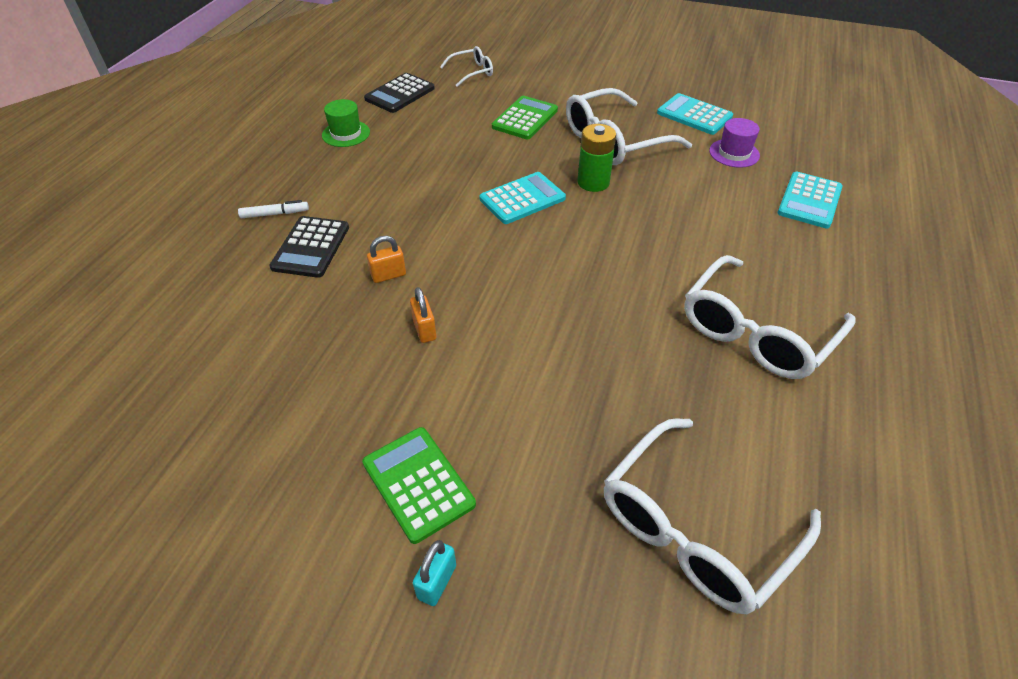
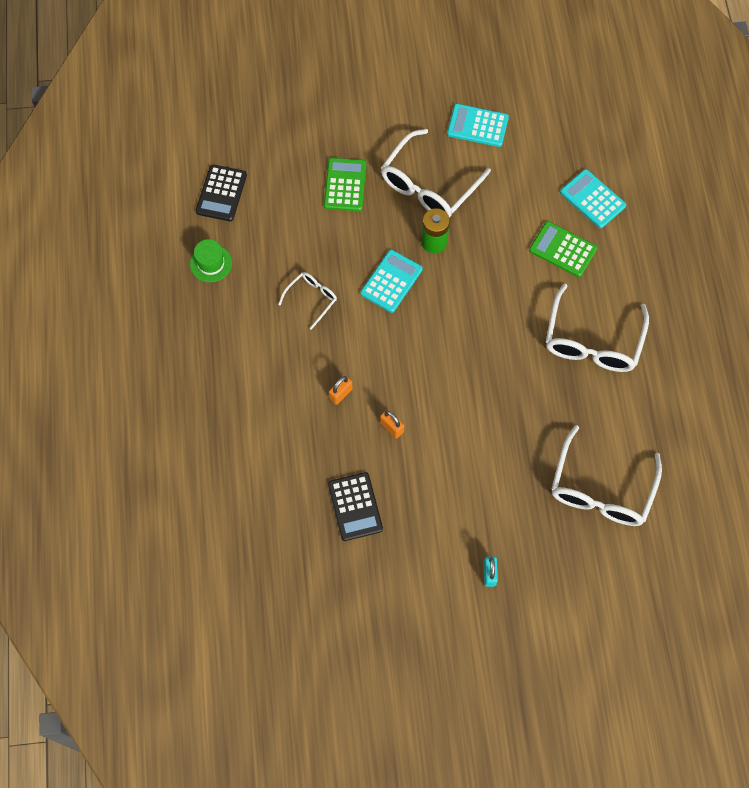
camera: 25 degrees left, 20 degrees up
(274, 214) = (220, 373): white marker -> none
(311, 247) = (270, 392): black calculator -> black calculator (355, 506)
(418, 483) = (449, 528): green calculator -> green calculator (563, 249)
(472, 72) = (265, 137): white glasses -> white glasses (311, 299)
(734, 153) = (524, 164): purple hat -> none
(809, 200) = (592, 199): turquoise calculator -> turquoise calculator turned 135 degrees clockwise

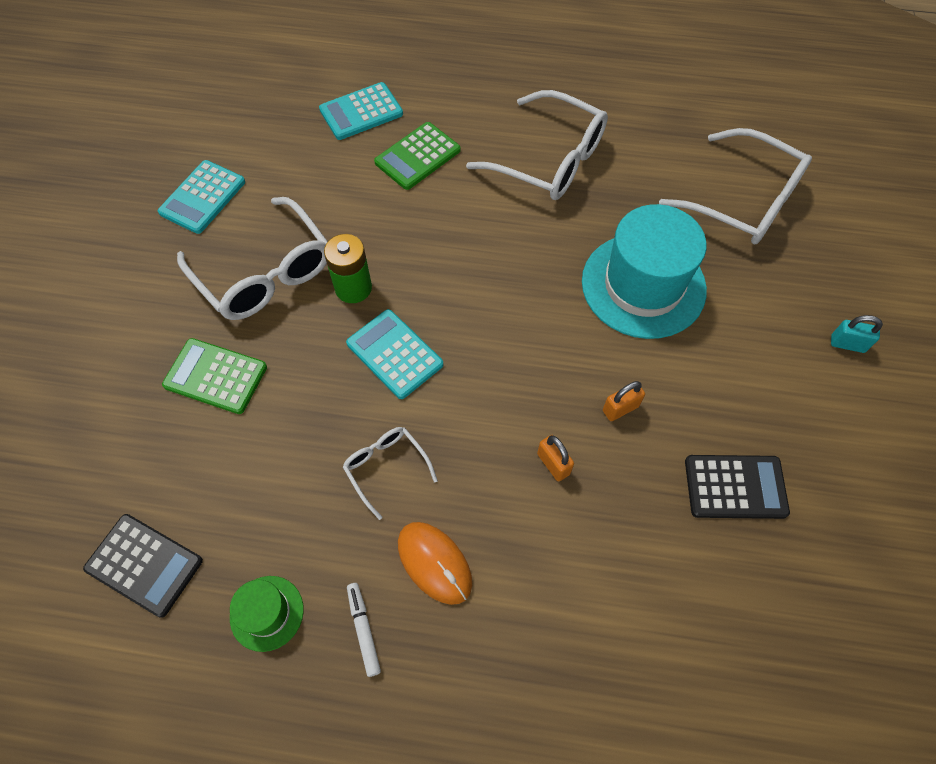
camera: 75 degrees left, 5 degrees down
(213, 315) = (363, 630): none -> white marker
(260, 341) = (434, 563): none -> orange mouse
(496, 427) = (643, 285): none -> turquoise hat

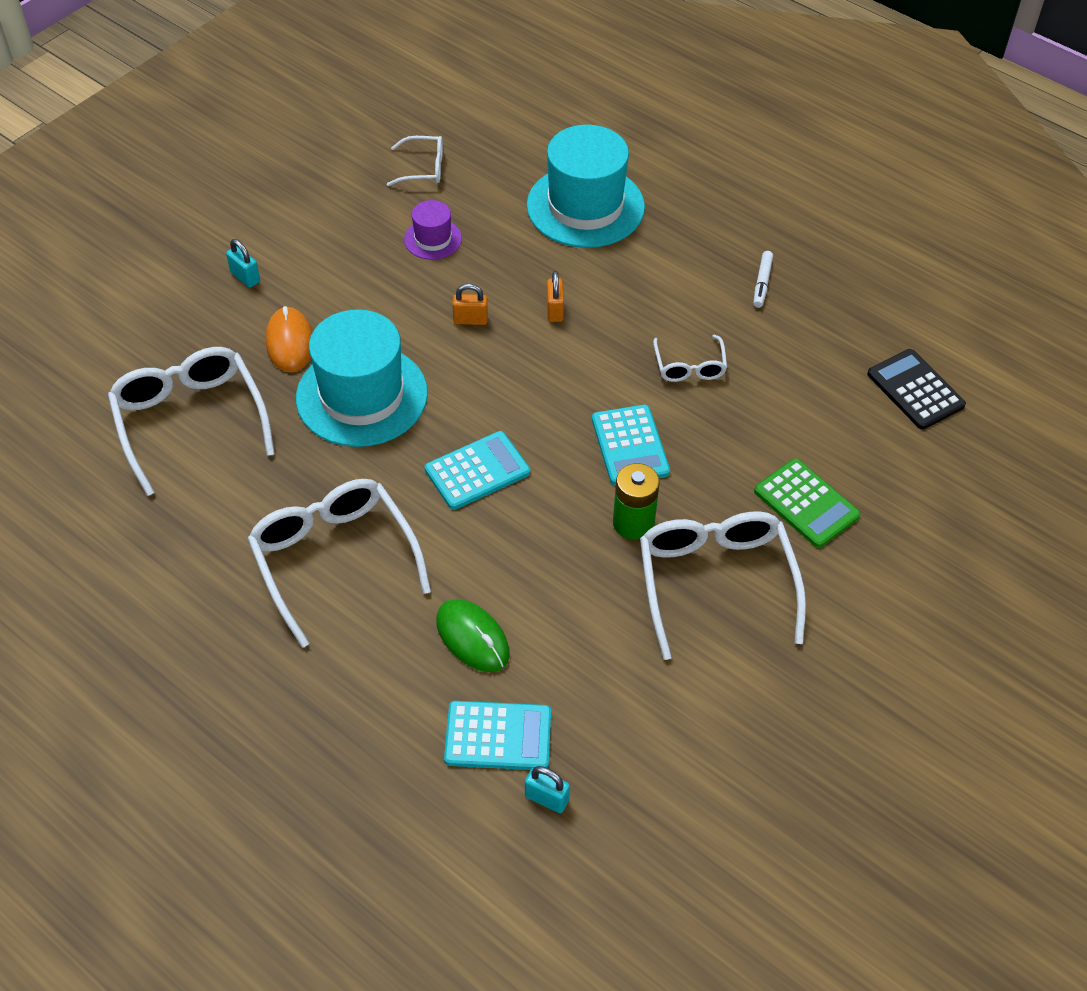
camera: 150 degrees left, 10 degrees down
(202, 197) = (748, 710): turquoise calculator -> turquoise calculator (477, 471)
(267, 613) = (829, 321): green hat -> none
(310, 95) = (546, 798): none -> turquoise padlock
(417, 156) = (472, 638): green calculator -> green mouse
(434, 563) = (688, 295): orange mouse -> orange mouse (290, 342)
(623, 636) = (585, 206): none -> turquoise hat
(735, 487) = (433, 239): black calculator -> purple hat
(834, 586) = (423, 168): none -> white glasses

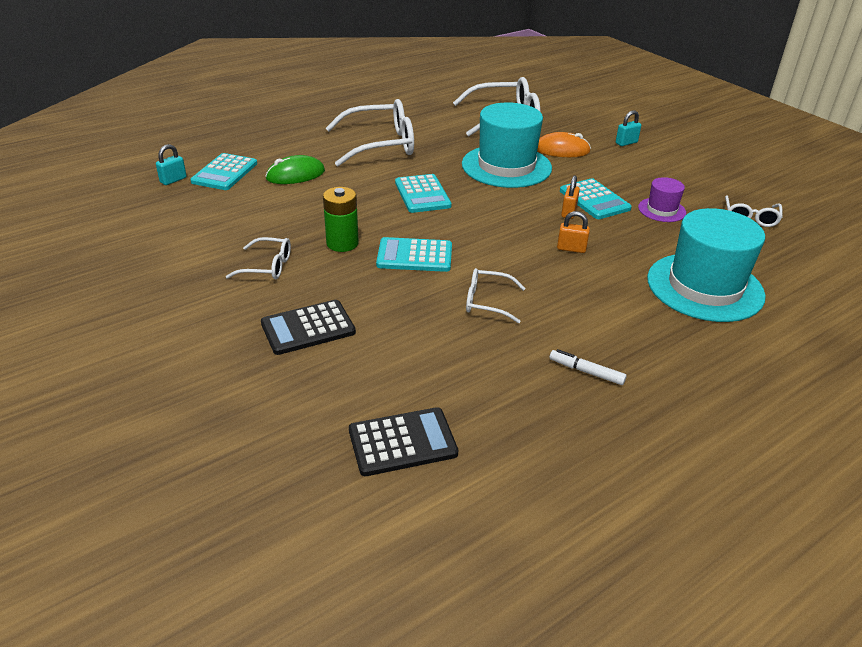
camera: 105 degrees right, 15 degrees down
(429, 299) = (594, 200): none -> turquoise calculator
(715, 582) = (267, 266): white glasses -> white glasses, size x0.51
(806, 504) = (308, 328): green calculator -> black calculator

